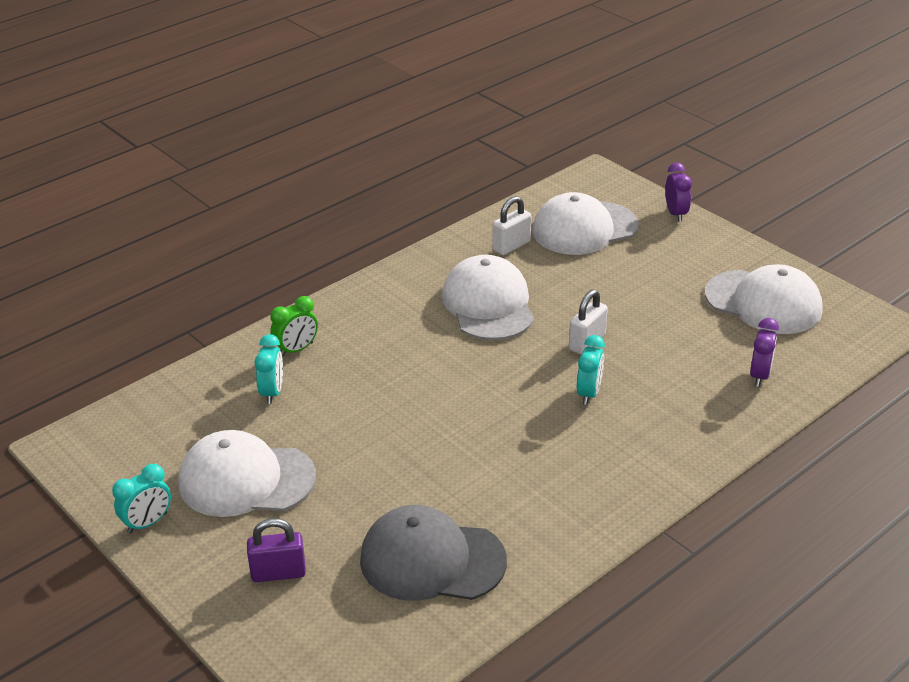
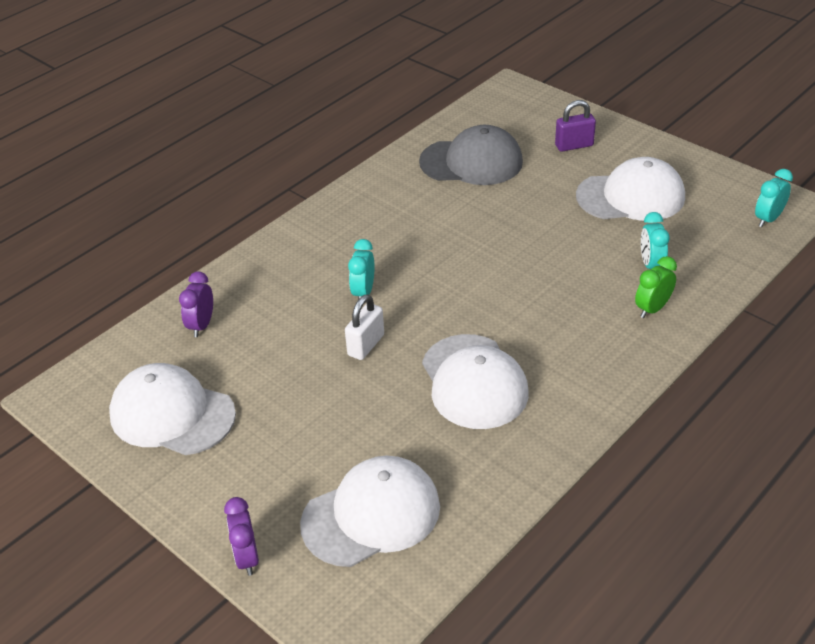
camera: 175 degrees right, 5 degrees up
(147, 523) = (685, 163): turquoise clock -> turquoise clock (768, 219)
(511, 246) = (462, 473): white padlock -> none

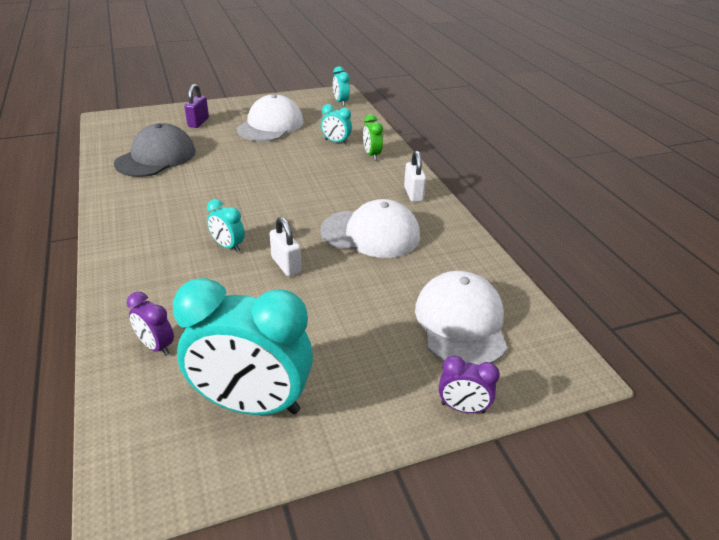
camera: 65 degrees left, 5 degrees down
(172, 414) = (252, 404): white cap -> turquoise clock
(594, 383) = (413, 194): none -> white padlock

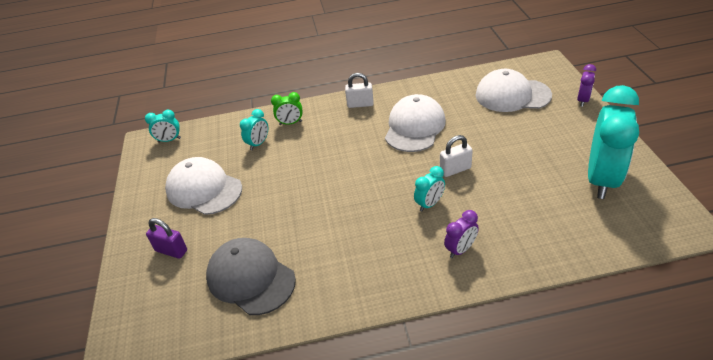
camera: 75 degrees left, 5 degrees up
(156, 346) = (558, 232): purple clock -> purple clock (460, 249)

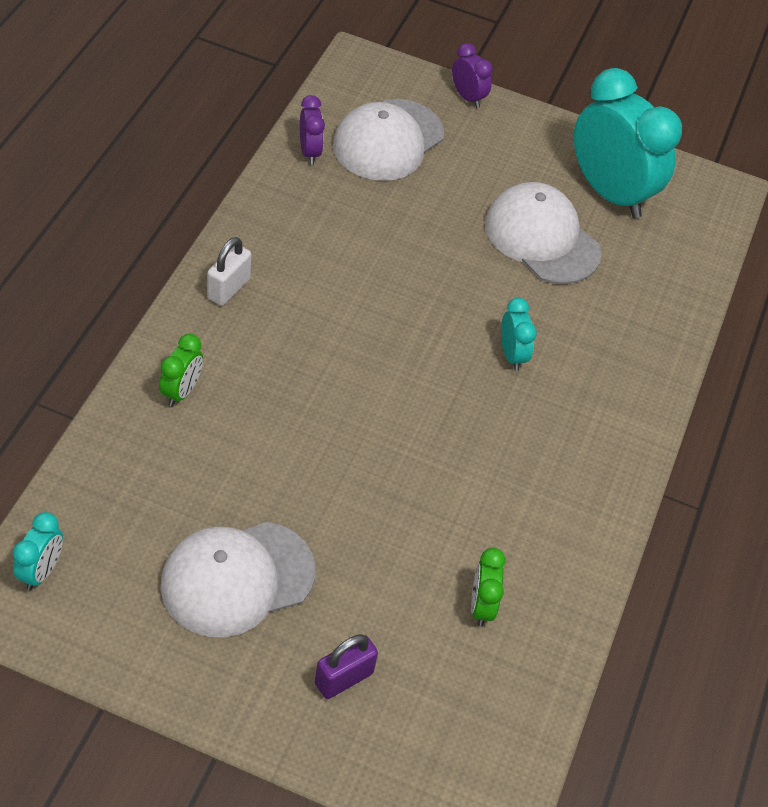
camera: 70 degrees left, 10 degrees up
(250, 278) = (481, 606): grey cap -> green clock
(258, 144) = (192, 457): turquoise clock -> none
(414, 127) = (349, 270): white cap -> white cap (542, 238)
(455, 169) = (474, 291): white padlock -> none
(460, 249) = (608, 378): purple clock -> purple clock (309, 152)

